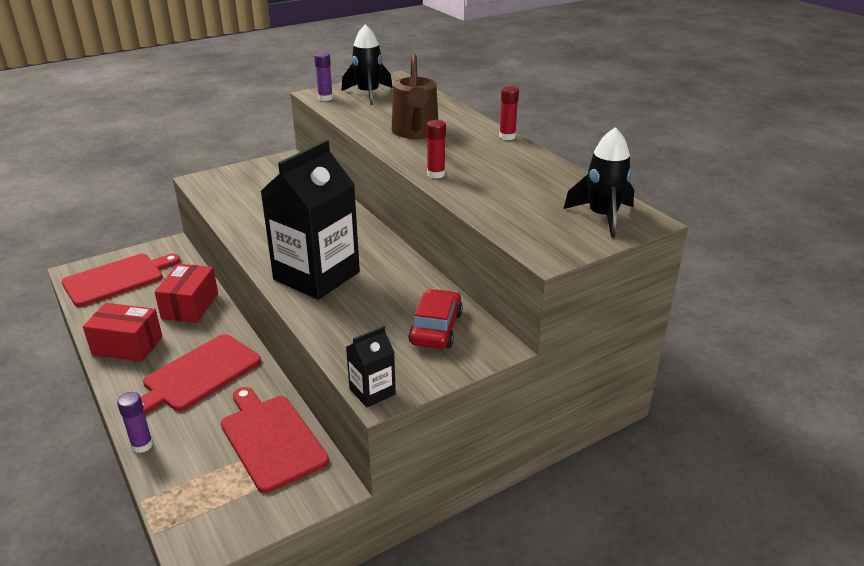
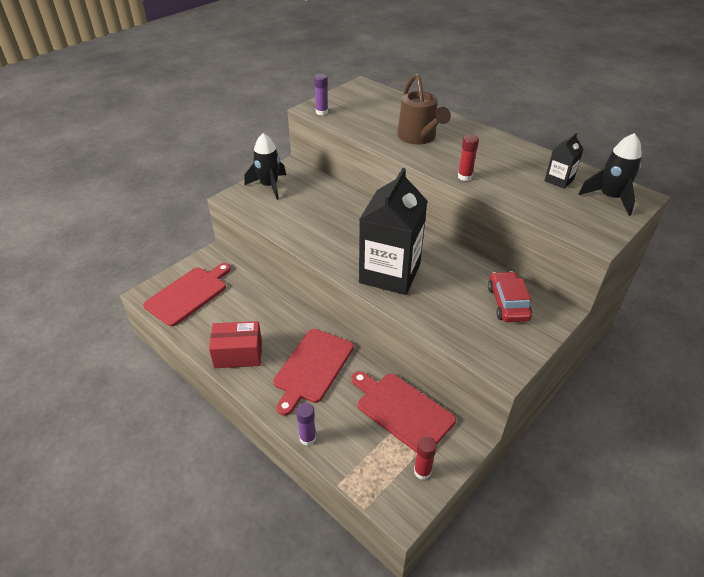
camera: 15 degrees left, 10 degrees up
(190, 306) = (266, 308): red box -> none
(368, 94) = (353, 103): black rocket -> black rocket (269, 186)
(372, 391) = (498, 367): black carton -> black carton (559, 180)
(507, 136) = (490, 132): red glue stick -> red glue stick (422, 471)

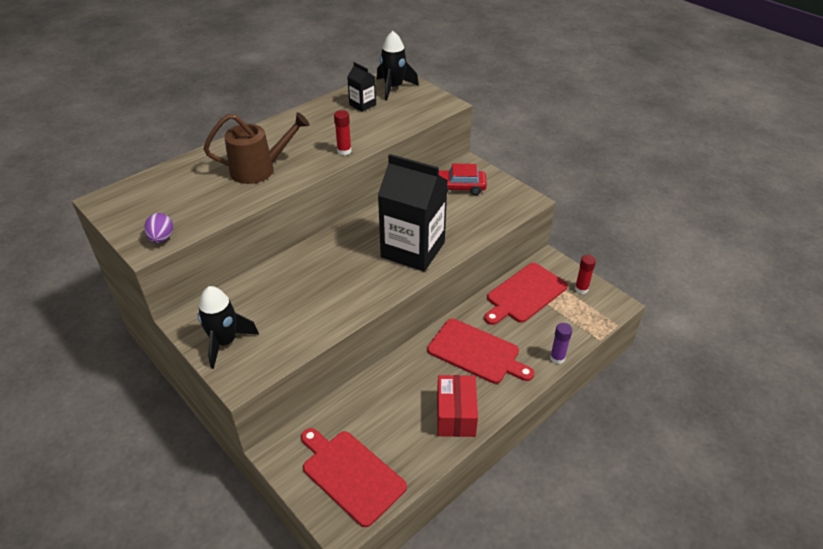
camera: 85 degrees left, 0 degrees up
(321, 112) = (162, 238): purple glue stick -> purple egg

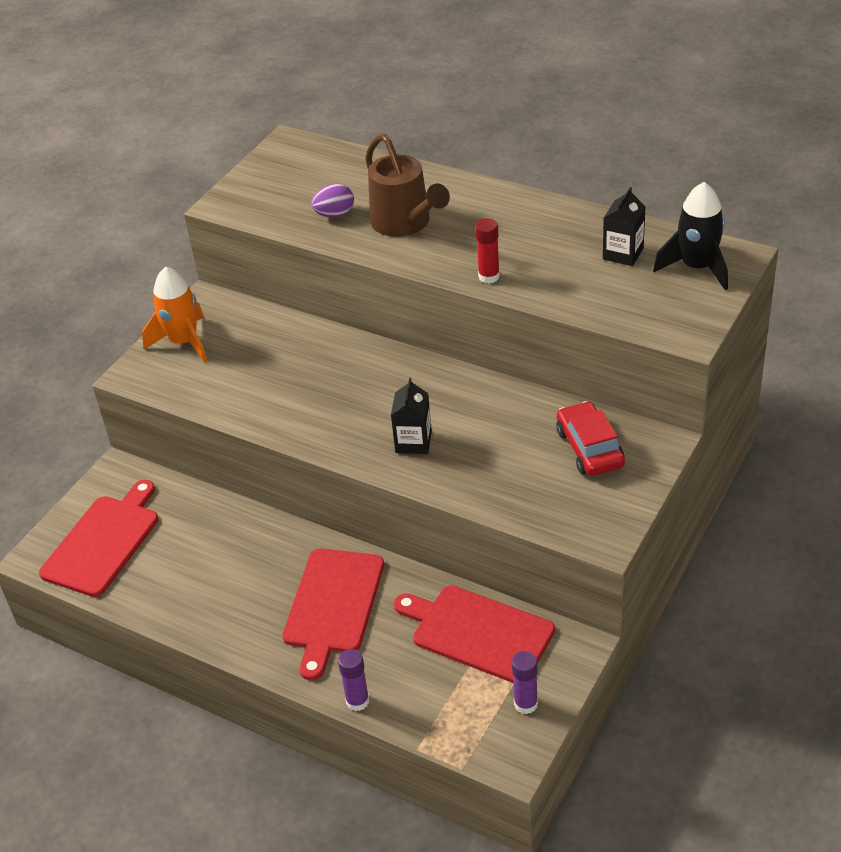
camera: 75 degrees right, 0 degrees up
(162, 238) = (241, 208): purple egg -> purple egg (335, 214)
(225, 342) = (184, 342): black rocket -> orange rocket
(413, 250) = (413, 442): black carton -> black carton, size x0.45
(456, 415) = (216, 612): red box -> none
(581, 289) = (526, 704): red glue stick -> purple glue stick

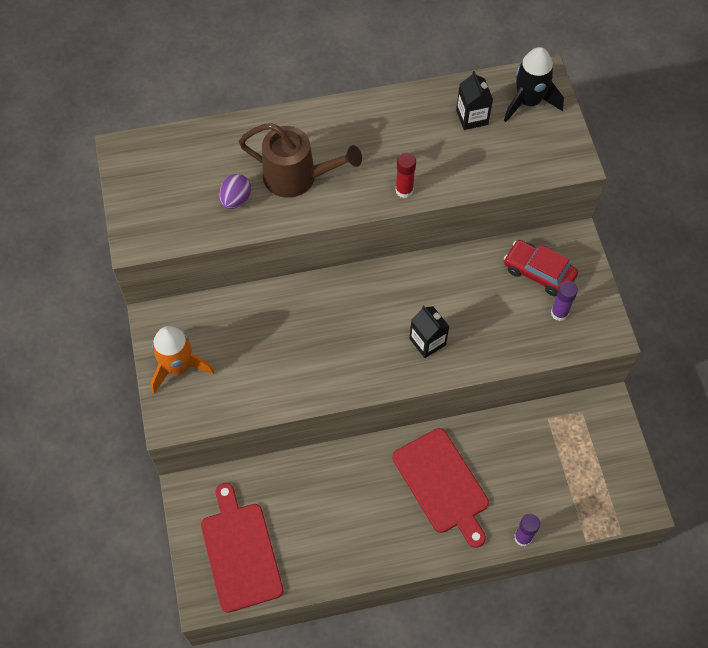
camera: 45 degrees left, 20 degrees up
(478, 632) = (545, 438): red cutting board -> none
(526, 704) = (616, 465): purple glue stick -> purple glue stick (559, 313)

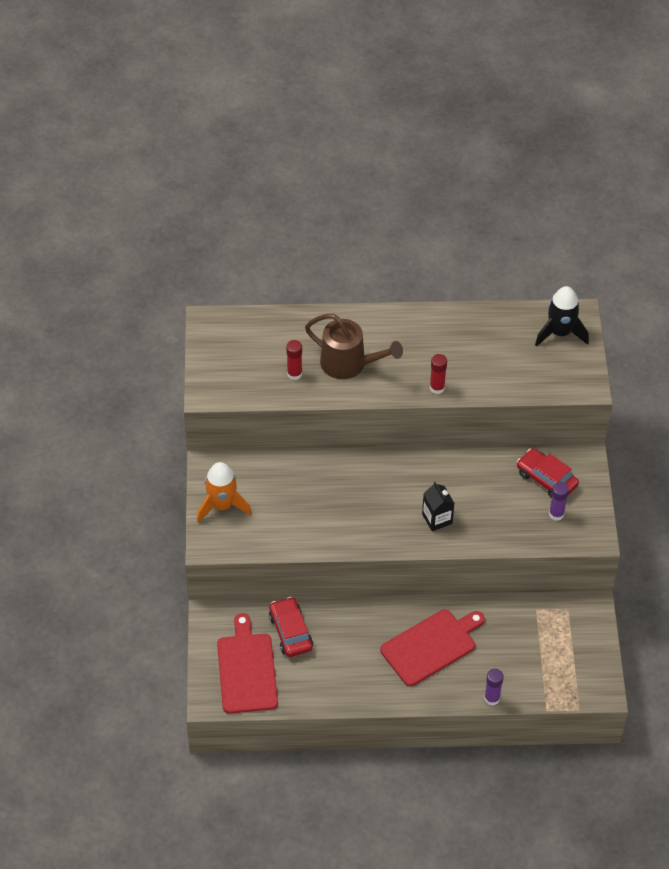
camera: 10 degrees right, 10 degrees down
(236, 199) = (294, 374): purple egg -> red glue stick
(282, 495) = (290, 632): none -> red car
(442, 484) = (431, 646): red cutting board -> red cutting board turned 105 degrees counterclockwise
(472, 117) = (508, 338): black carton -> none

